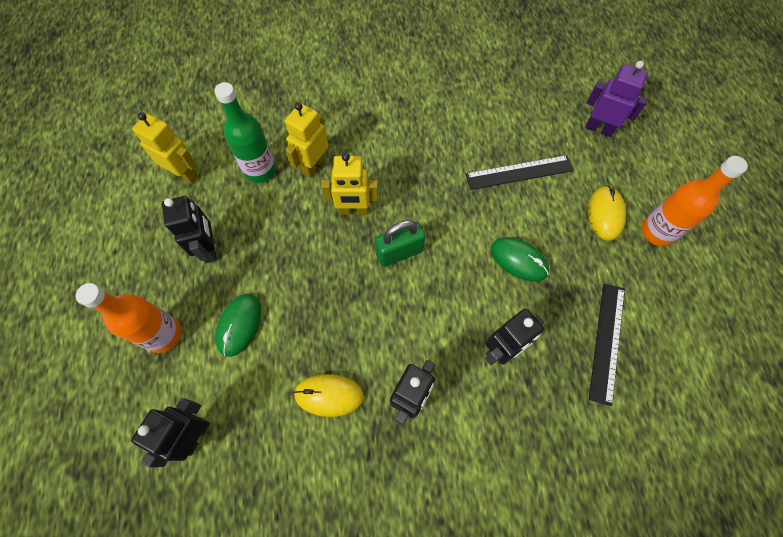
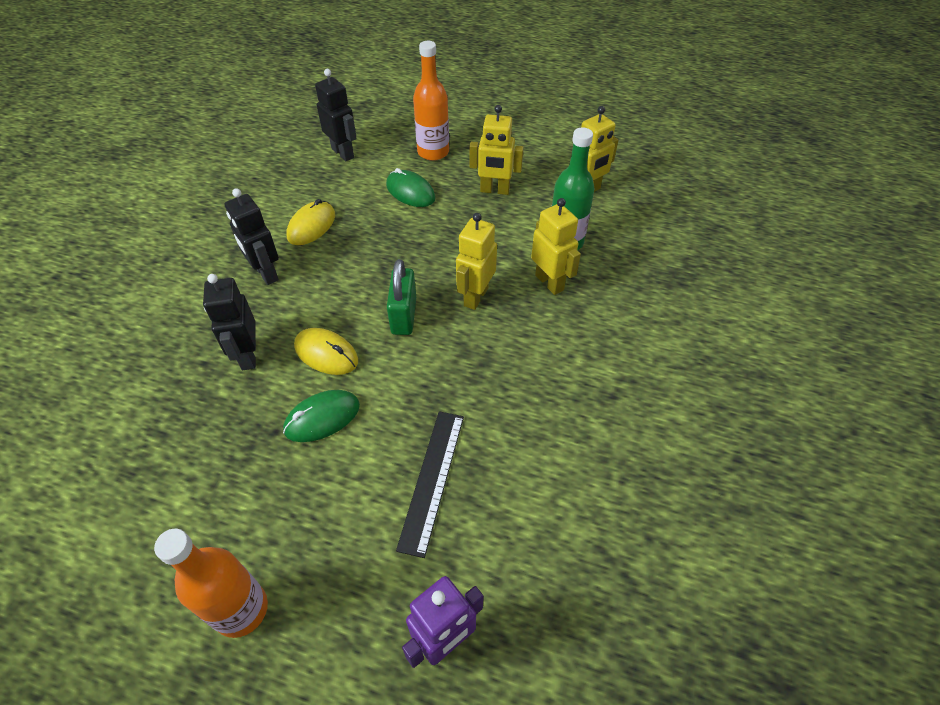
camera: 115 degrees right, 15 degrees down
(210, 249) = (494, 190): black robot -> yellow robot
(605, 214) = (310, 554): yellow mouse -> yellow mouse (326, 354)
(607, 342) = (176, 454): black ruler -> none

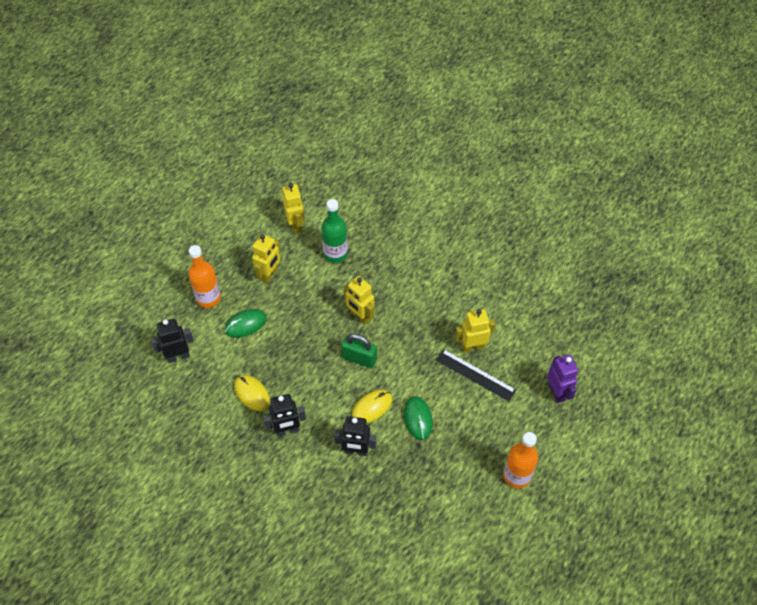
camera: 70 degrees left, 5 degrees up
(549, 282) = (365, 275): yellow robot -> yellow robot (472, 346)

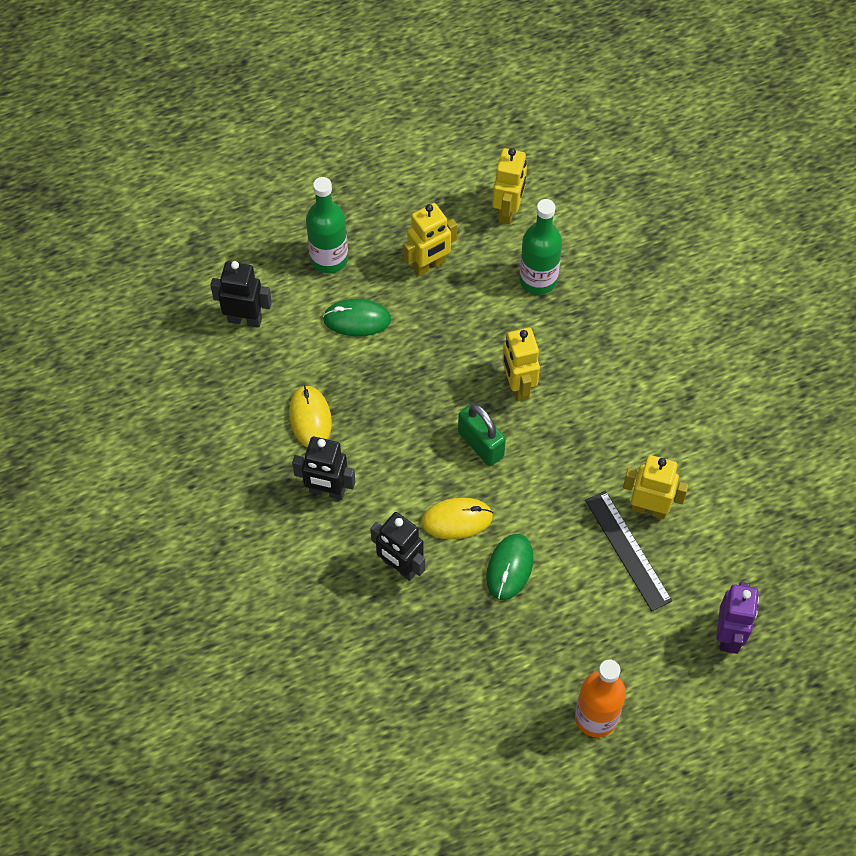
camera: 30 degrees right, 5 degrees up
(208, 298) = (329, 258): orange bottle -> green bottle

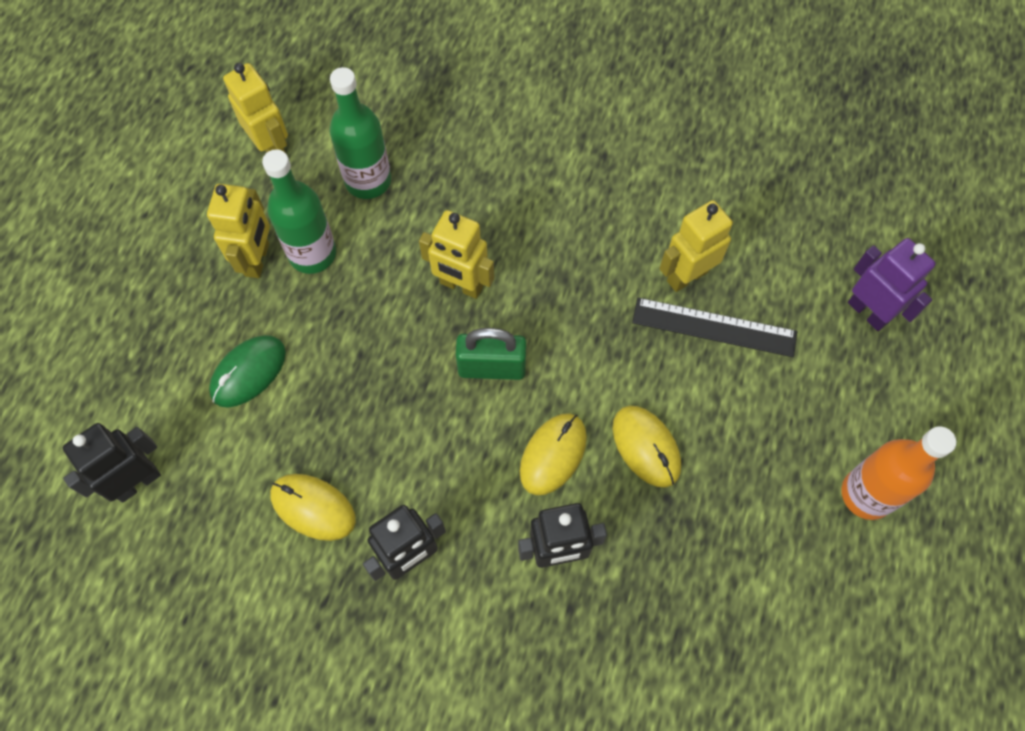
camera: 50 degrees left, 5 degrees up
(329, 258) = (155, 344): green bottle -> green bottle (312, 254)
(509, 568) = (646, 447): green mouse -> yellow mouse

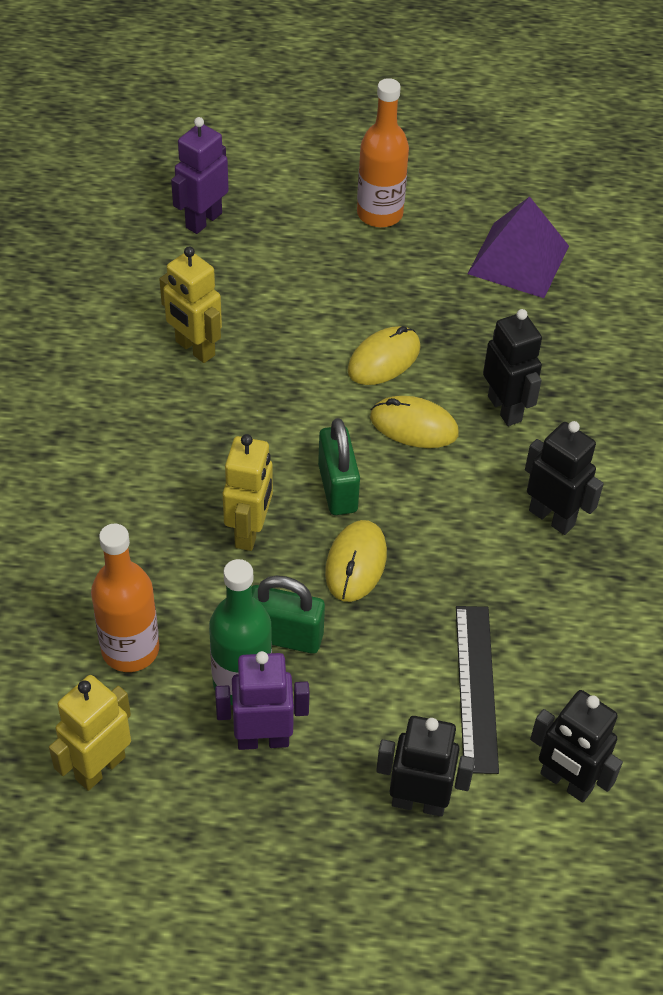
camera: 105 degrees left, 15 degrees down
(163, 361) = (418, 802): none -> black robot
(248, 372) = (407, 708): green mouse -> none
(257, 259) = (263, 739): yellow robot -> purple robot
(313, 507) = (533, 608): yellow mouse -> yellow mouse (355, 563)
(347, 293) = (284, 636): none -> green padlock
(368, 180) = (130, 649): green bottle -> orange bottle
(714, 327) = (246, 323): black ruler -> black ruler (476, 687)
(778, 635) = (518, 259): none -> purple pyramid

